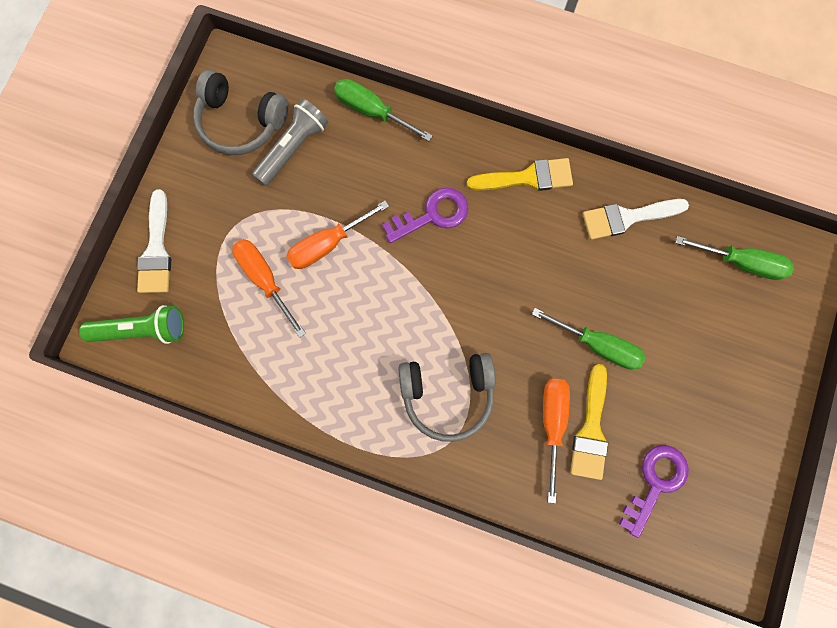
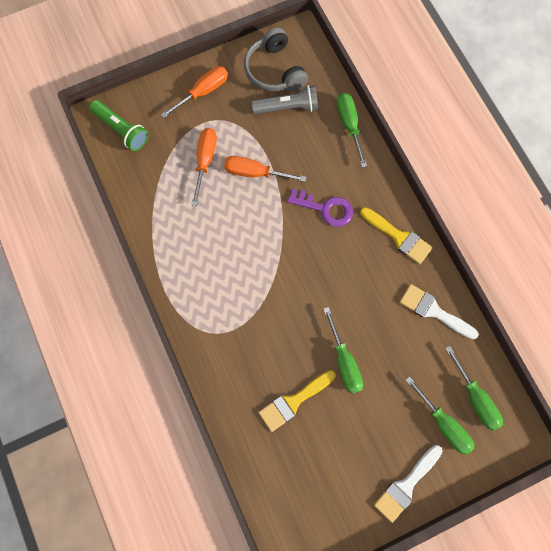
camera: 45 degrees right, 5 degrees down
(156, 250) = (167, 97): white brush -> white brush (406, 485)
(447, 394) = (237, 307): grey headphones -> none
(552, 423) = (275, 377): orange screwdriver -> orange screwdriver (202, 92)
(655, 482) = (299, 464): purple key -> none
(737, 313) = (443, 423): none -> green screwdriver

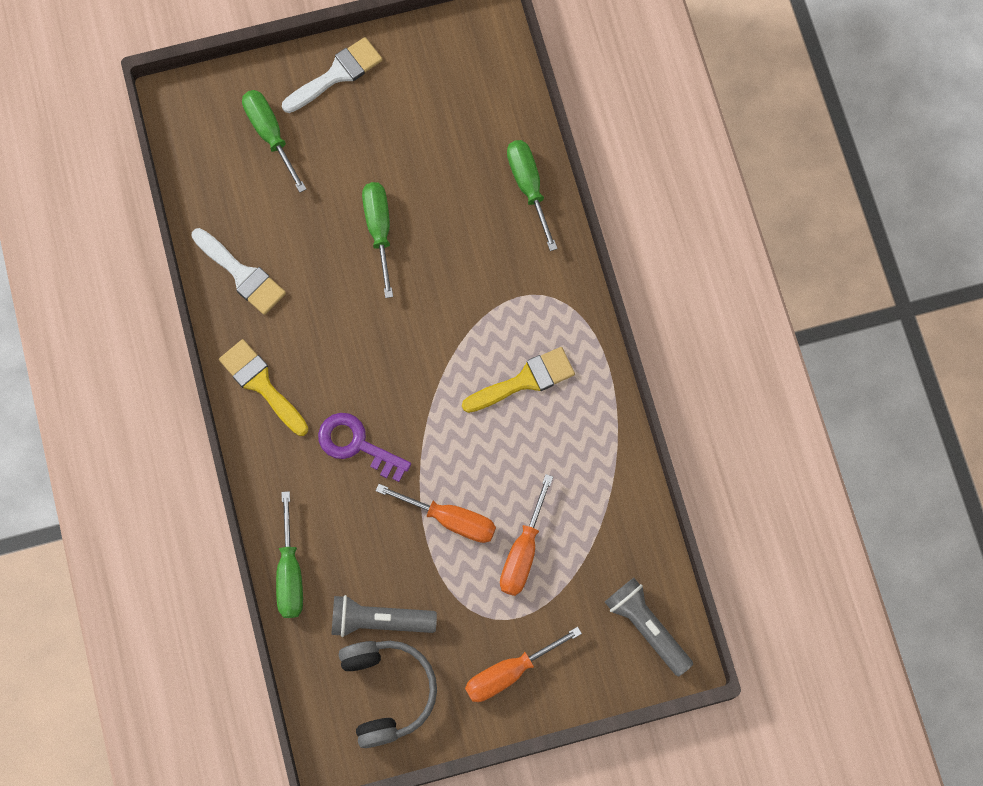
camera: 170 degrees left, 0 degrees up
(121, 130) = (647, 627): green flashlight -> grey flashlight
(293, 401) = (456, 192): yellow brush -> yellow brush (525, 380)
(475, 398) = (220, 158): green screwdriver -> green screwdriver (529, 187)

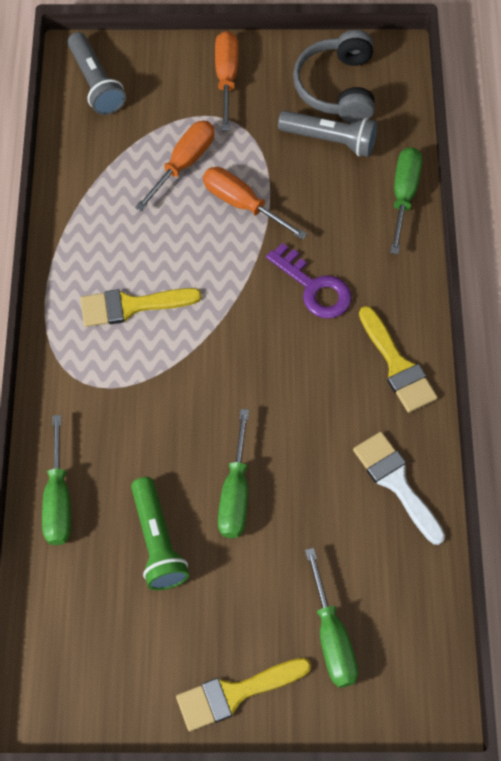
camera: 165 degrees left, 10 degrees down
(337, 74) = (235, 693): white brush -> yellow brush
(433, 173) = (157, 541): none -> green flashlight
(510, 672) = (226, 78): orange screwdriver -> orange screwdriver turned 75 degrees counterclockwise

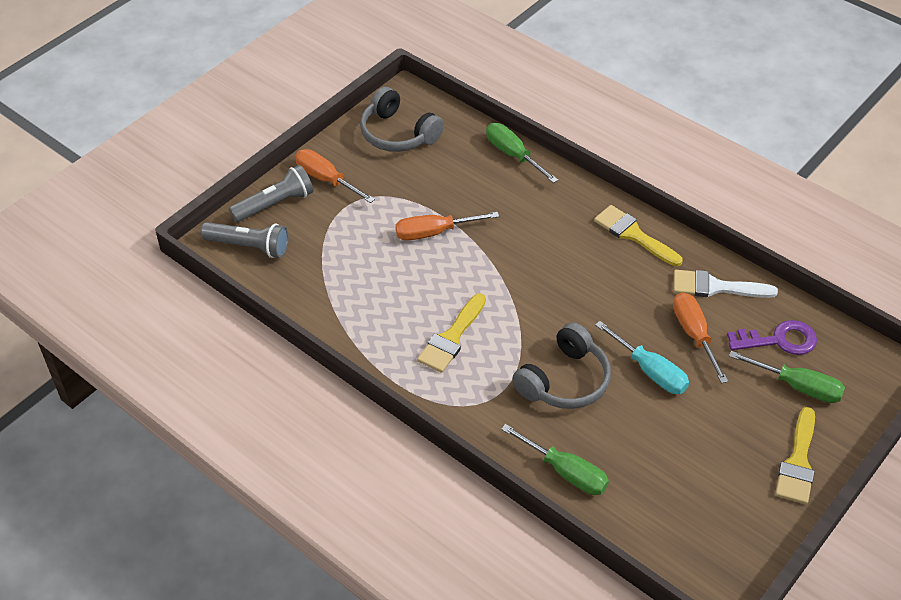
camera: 50 degrees left, 15 degrees down
(157, 541) = (649, 435): green flashlight -> none
(161, 429) = (564, 380): none -> grey headphones
(183, 164) = (369, 242): orange screwdriver -> orange screwdriver (694, 335)
(235, 492) = (649, 371): green screwdriver -> turquoise screwdriver
(315, 288) = (536, 237): purple key -> purple key (779, 340)
(330, 140) = (434, 161): grey flashlight -> grey flashlight (275, 204)
(397, 366) = (633, 234): yellow brush -> yellow brush turned 150 degrees counterclockwise

